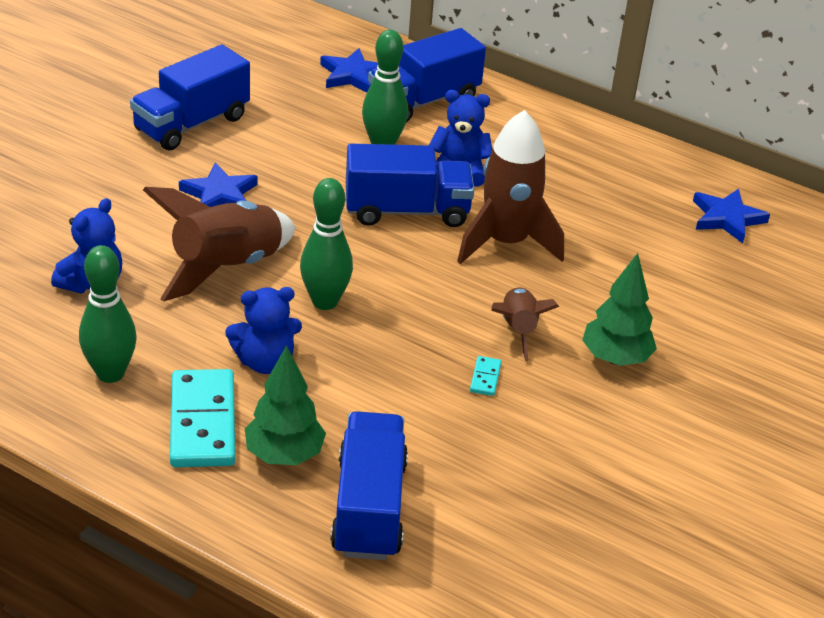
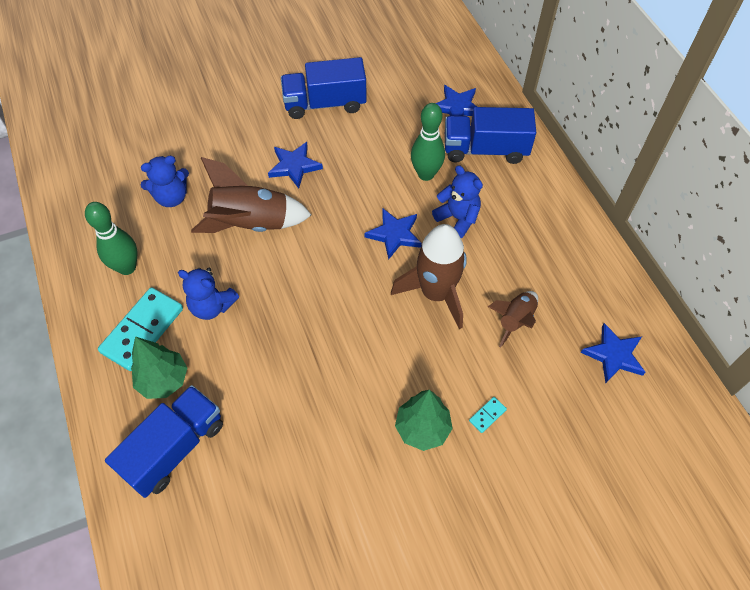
camera: 40 degrees right, 20 degrees up
(325, 301) = (283, 280): green bowling pin -> none
(406, 211) = (394, 235): blue truck -> blue star
(485, 378) = (326, 394): turquoise domino -> turquoise domino (487, 415)
(518, 330) = (380, 368): brown rocket -> brown rocket (515, 320)

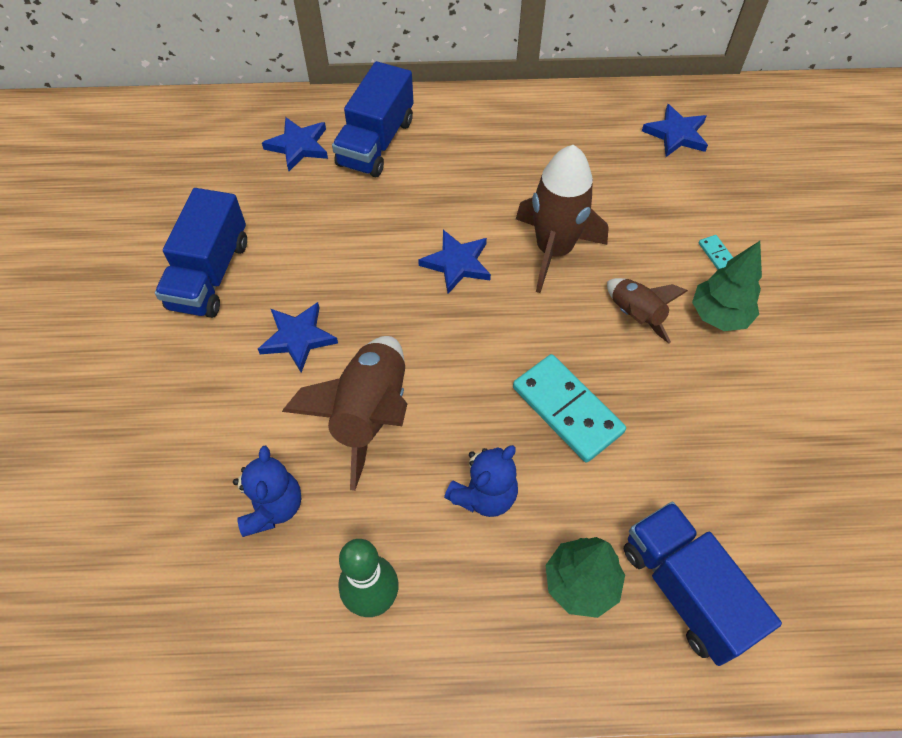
camera: 70 degrees left, 0 degrees up
(142, 330) = (491, 597): turquoise domino -> turquoise domino (567, 410)
(426, 174) = (383, 206): green bowling pin -> none
(457, 218) = (460, 198): blue teddy bear -> none
(515, 320) = (612, 194): brown rocket -> brown rocket (635, 315)

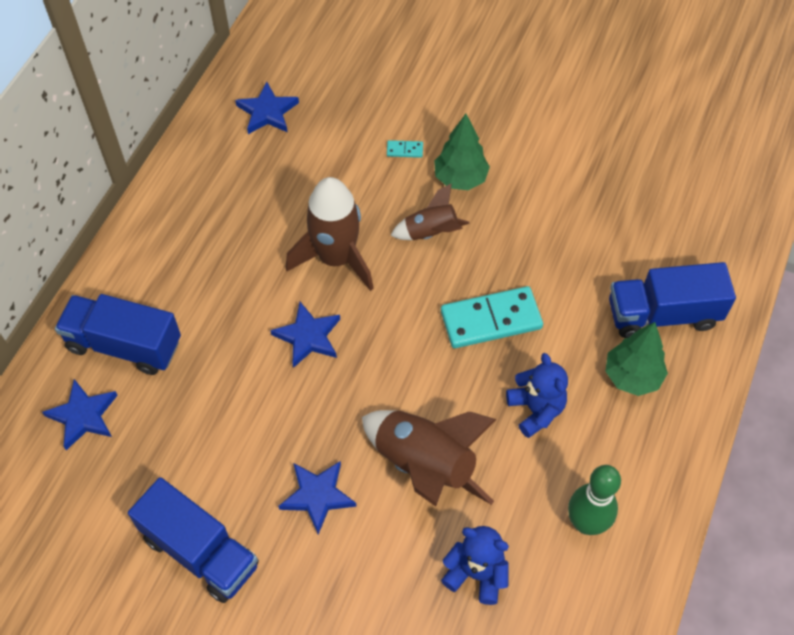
camera: 65 degrees left, 0 degrees up
(376, 142) = (124, 345): blue truck -> blue truck turned 150 degrees clockwise

